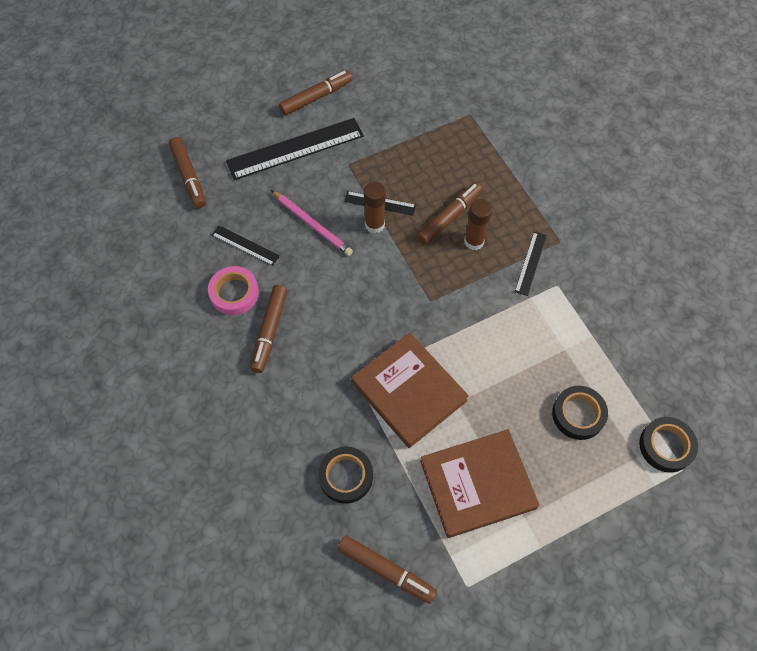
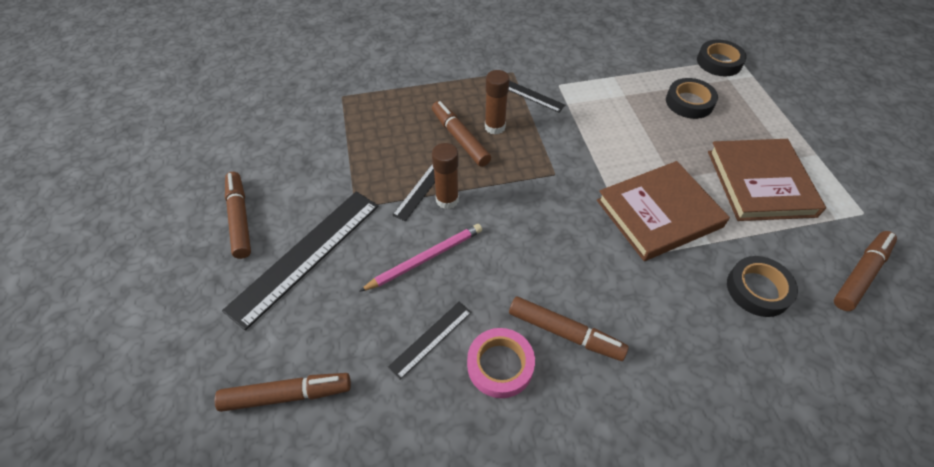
camera: 75 degrees left, 10 degrees down
(295, 148) = (305, 255): black ruler -> black ruler turned 45 degrees clockwise

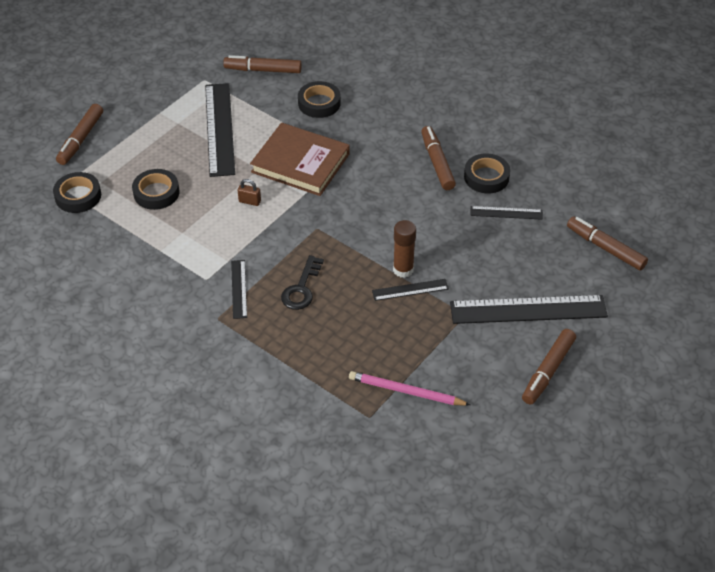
camera: 130 degrees left, 5 degrees down
(425, 258) = (460, 249): pink pencil -> pink pencil (406, 391)
(460, 138) = (336, 301): brown marker -> brown marker (81, 139)
(495, 127) = (301, 288): brown glue stick -> black key
(500, 365) = (486, 177): pink tape -> black tape
(630, 150) = (250, 201): none -> brown padlock
(760, 183) = (220, 129): brown book -> black ruler

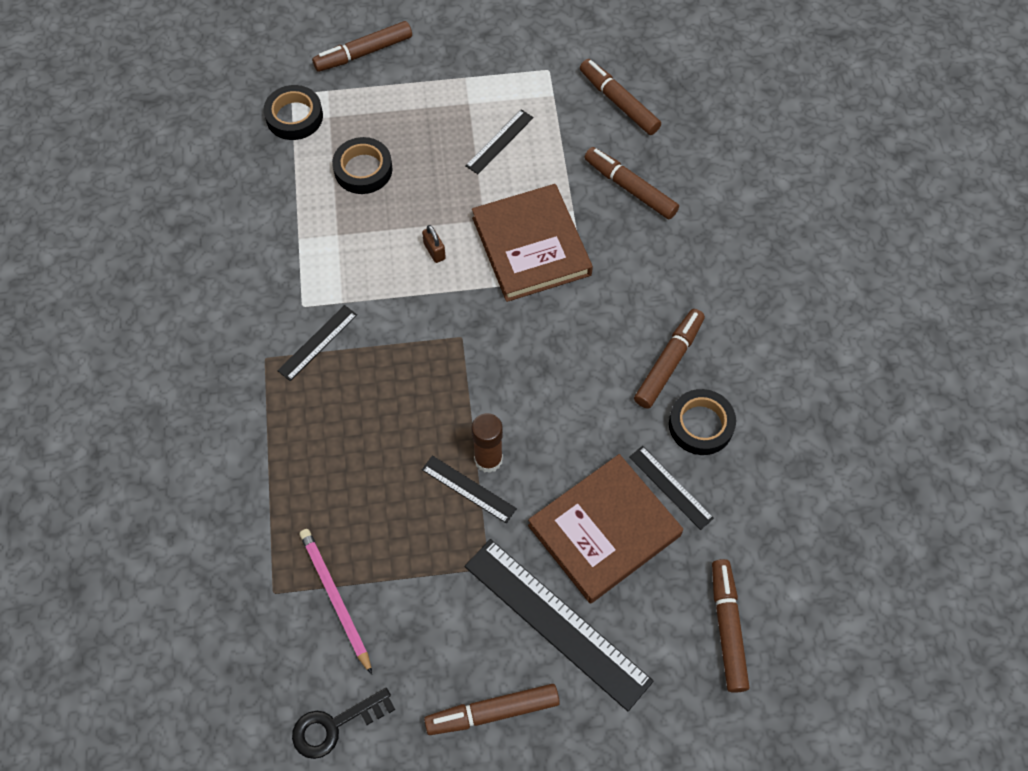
camera: 45 degrees right, 15 degrees up
(220, 129) = (499, 141): black ruler -> black ruler, size x0.50
(301, 288) = (371, 393): black key -> black key (334, 725)
(319, 103) = (630, 188): black tape -> brown marker
(499, 254) = (604, 530): none -> brown book

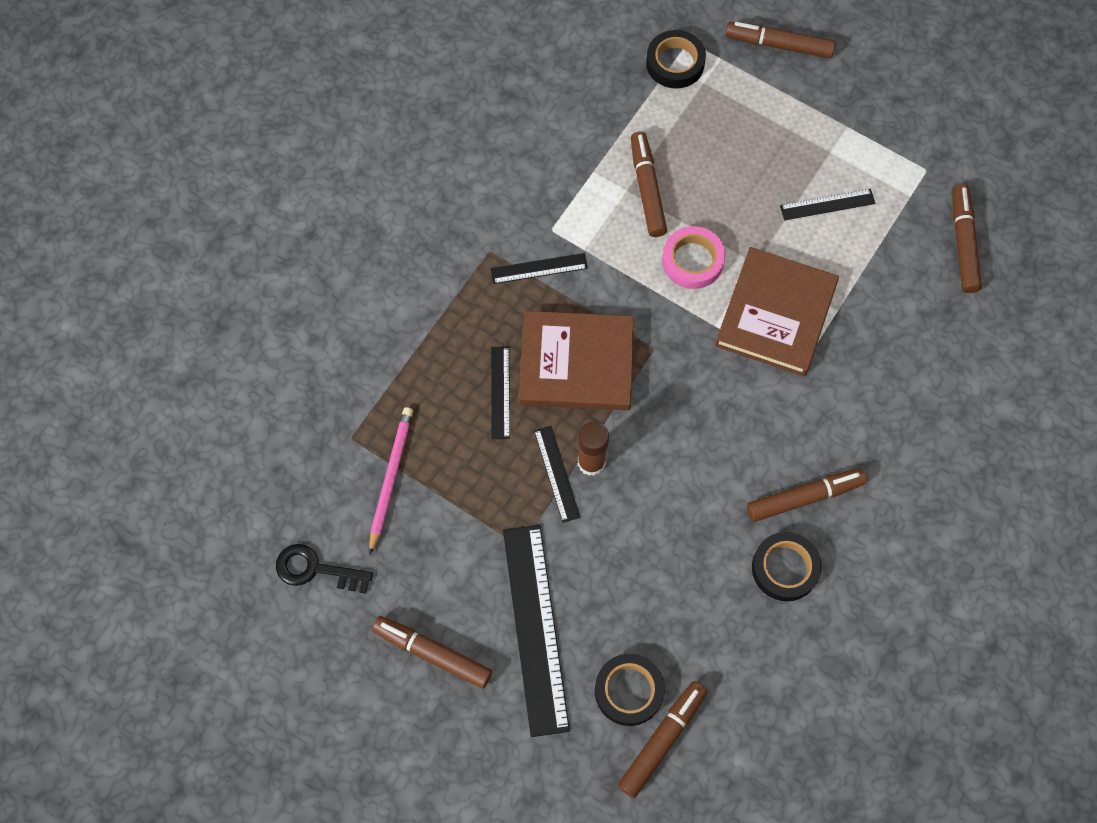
camera: 40 degrees right, 5 degrees up
(363, 169) = (693, 149): black tape -> black tape (628, 691)
(434, 251) = (692, 261): brown padlock -> pink tape
(604, 530) = (632, 589): brown book -> brown book (576, 364)
(630, 188) = (904, 326): brown marker -> brown marker (647, 189)
(670, 487) = (715, 598): black ruler -> black ruler (500, 392)

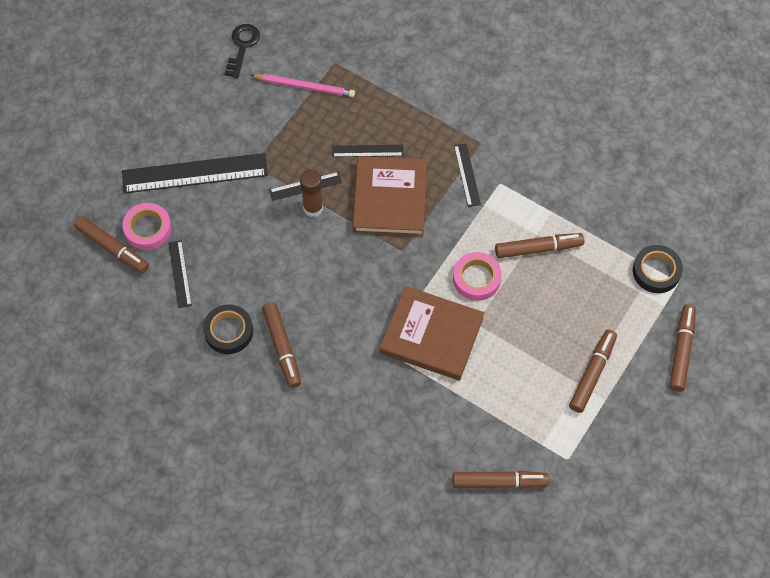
camera: 90 degrees right, 5 degrees down
(432, 653) = (181, 114): brown marker -> brown marker (592, 373)
(628, 691) = (148, 229): black tape -> pink tape
(827, 205) = (530, 379): black ruler -> black ruler (180, 274)

